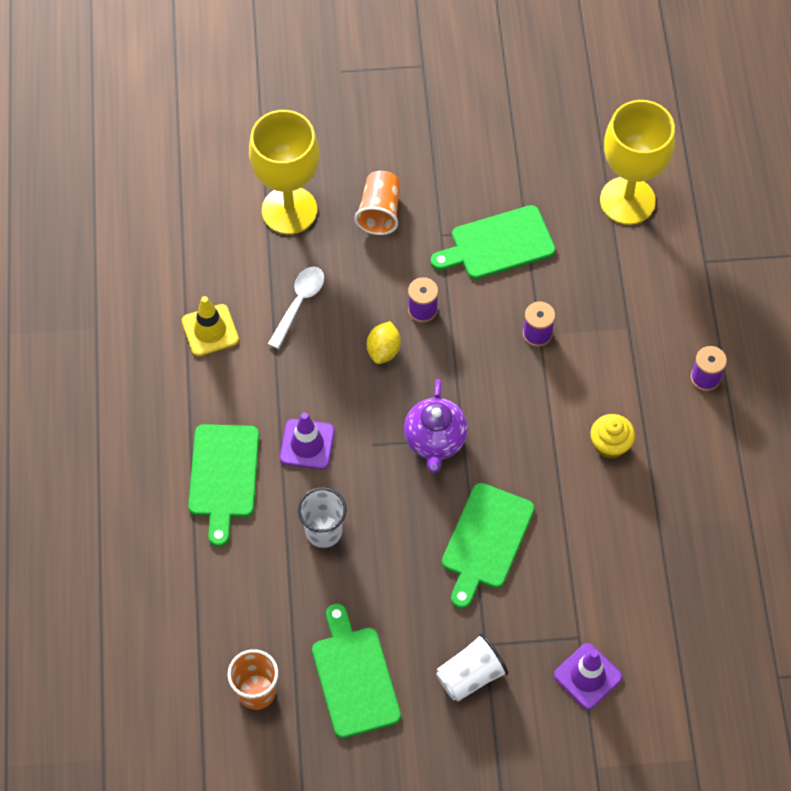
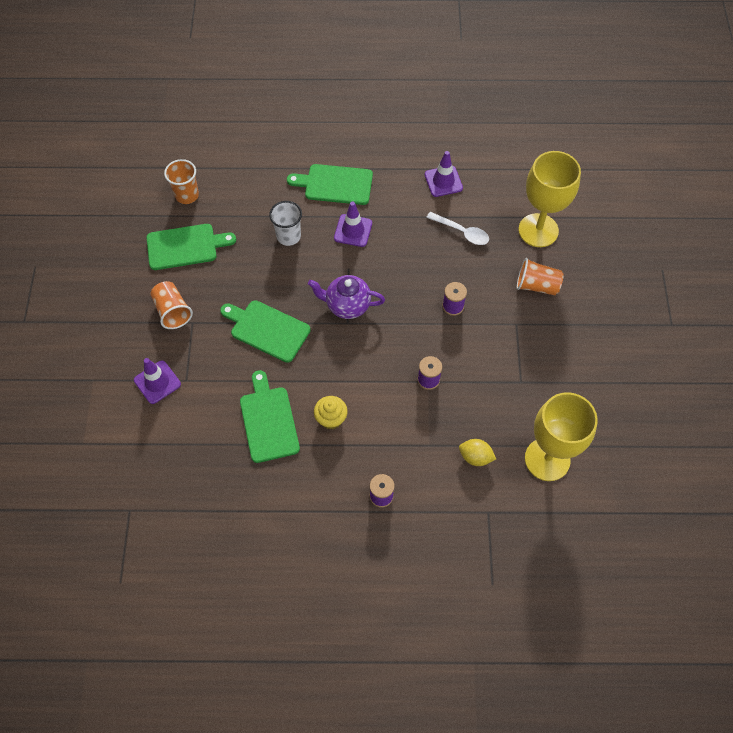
camera: 95 degrees right, 0 degrees up
(210, 330) = (443, 181): yellow traffic cone -> purple traffic cone
(383, 350) = (421, 280): yellow lemon -> yellow lemon (475, 457)
(470, 676) = (172, 311): white cup -> orange cup
(498, 244) = (507, 361): green cutting board -> green cutting board (268, 421)

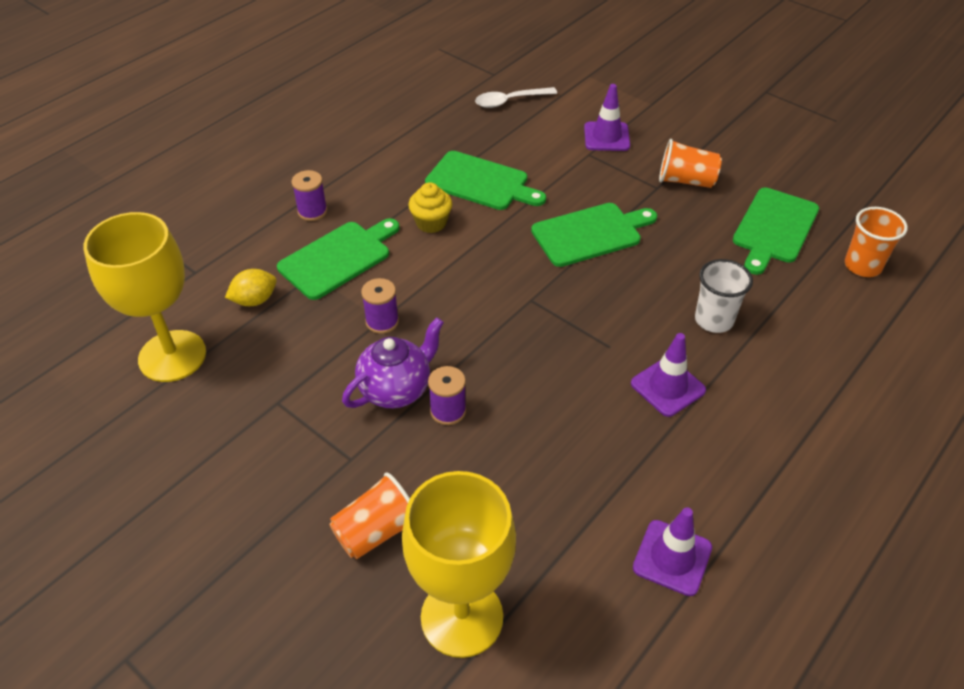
camera: 130 degrees right, 15 degrees down
(335, 184) = (771, 418): green cutting board -> green cutting board (338, 258)
(347, 305) = (555, 313): purple teapot -> purple teapot (396, 389)
(462, 232) = (554, 509): white spoon -> white spoon (510, 101)

